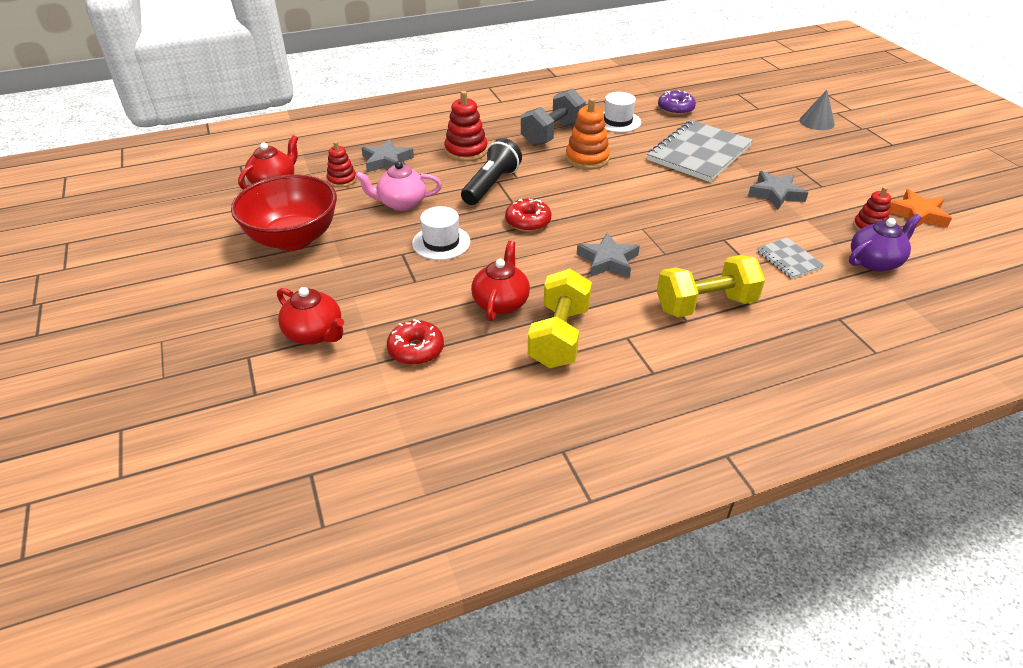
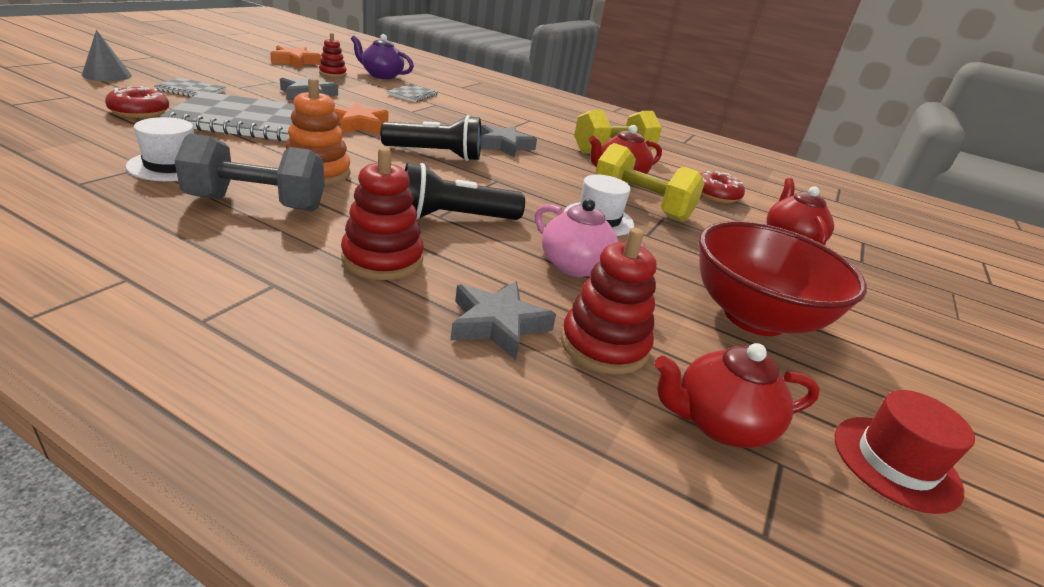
camera: 135 degrees left, 10 degrees down
(200, 212) = (896, 462): none -> red hat
(342, 180) = (604, 345): red stacking toy -> red stacking toy, size x1.57
(528, 222) = (498, 184): red donut -> red donut (139, 112)
(600, 214) = (436, 154): none -> black flashlight
(675, 109) = (97, 135): purple donut -> none
(684, 198) = (358, 124): none -> orange star
(705, 305) = (505, 115): yellow dumbbell -> yellow dumbbell (641, 206)
(780, 146) = (191, 90): none -> grey notebook

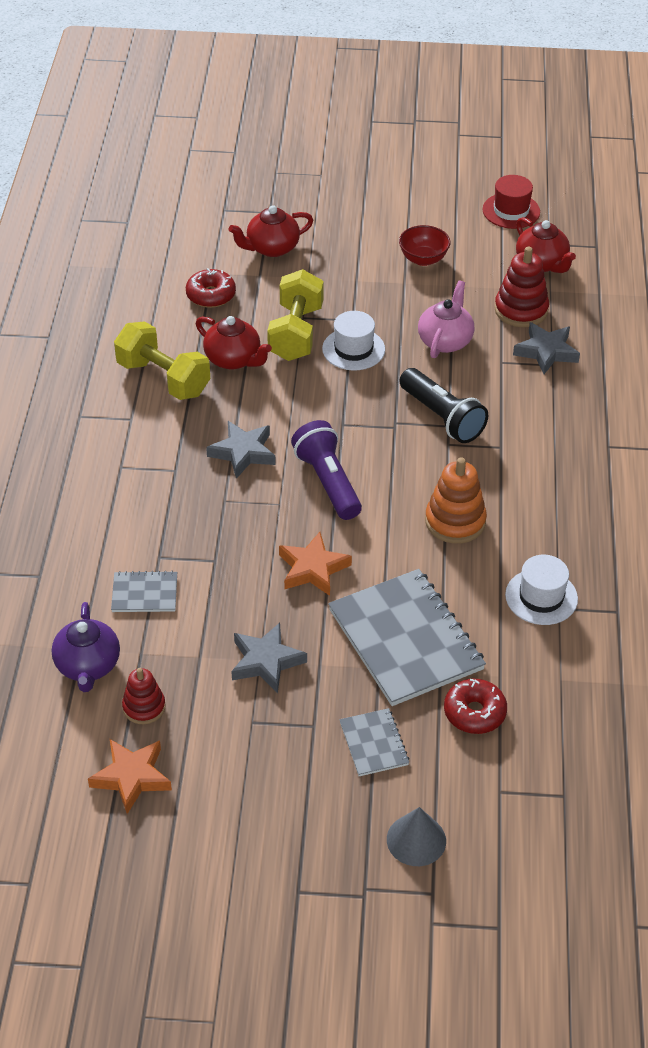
camera: 110 degrees left, 15 degrees up
(257, 204) = (538, 514): grey dumbbell -> none
(382, 259) = (535, 421): red stacking toy -> none
(436, 154) = (328, 482): black flashlight -> purple flashlight
(754, 317) = (423, 259): red bowl -> red bowl, size x0.50

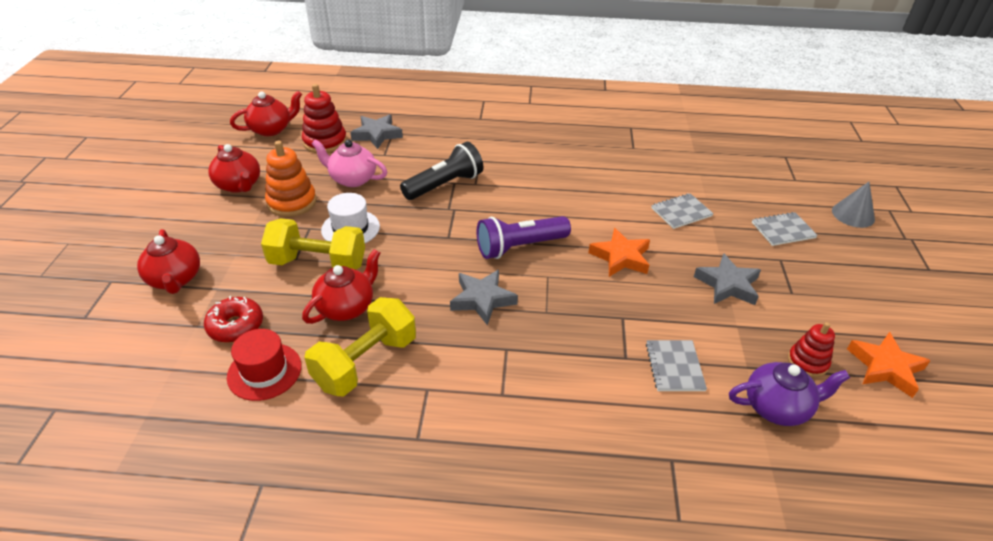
camera: 90 degrees left, 5 degrees down
(405, 639) = (681, 212): grey notebook -> grey notebook, size x0.47
(423, 259) = (239, 185): red bowl -> red teapot
(455, 521) = (559, 184): orange stacking toy -> orange stacking toy (292, 202)
(474, 713) = (736, 186): red donut -> none
(511, 211) = (195, 138): red hat -> red hat (264, 371)
(541, 597) = (625, 153): white hat -> none

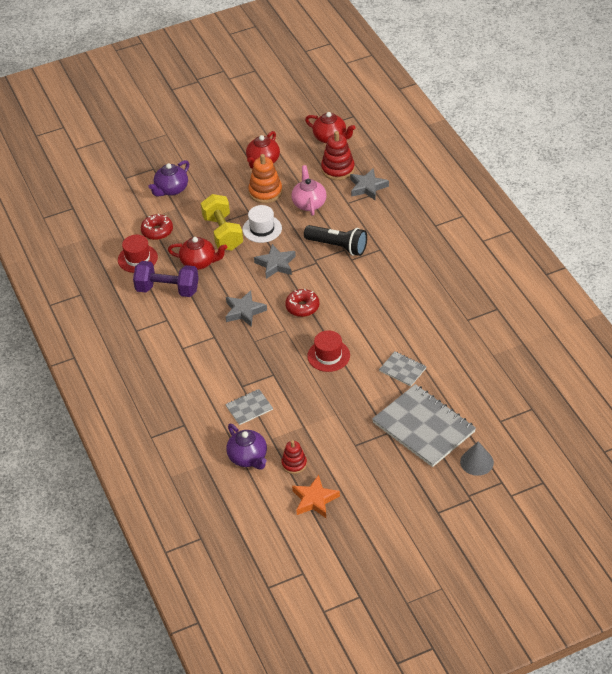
camera: 65 degrees right, 5 degrees up
(175, 279) = (171, 189): red teapot -> purple teapot
(365, 362) = (167, 290): yellow dumbbell -> purple dumbbell
(519, 247) = (302, 307): purple flashlight -> red donut
(621, 257) = (328, 355): orange star -> red hat
(727, 285) = (339, 413): grey star -> grey star (276, 264)
(783, 230) = (423, 427): grey notebook -> grey notebook, size x2.11

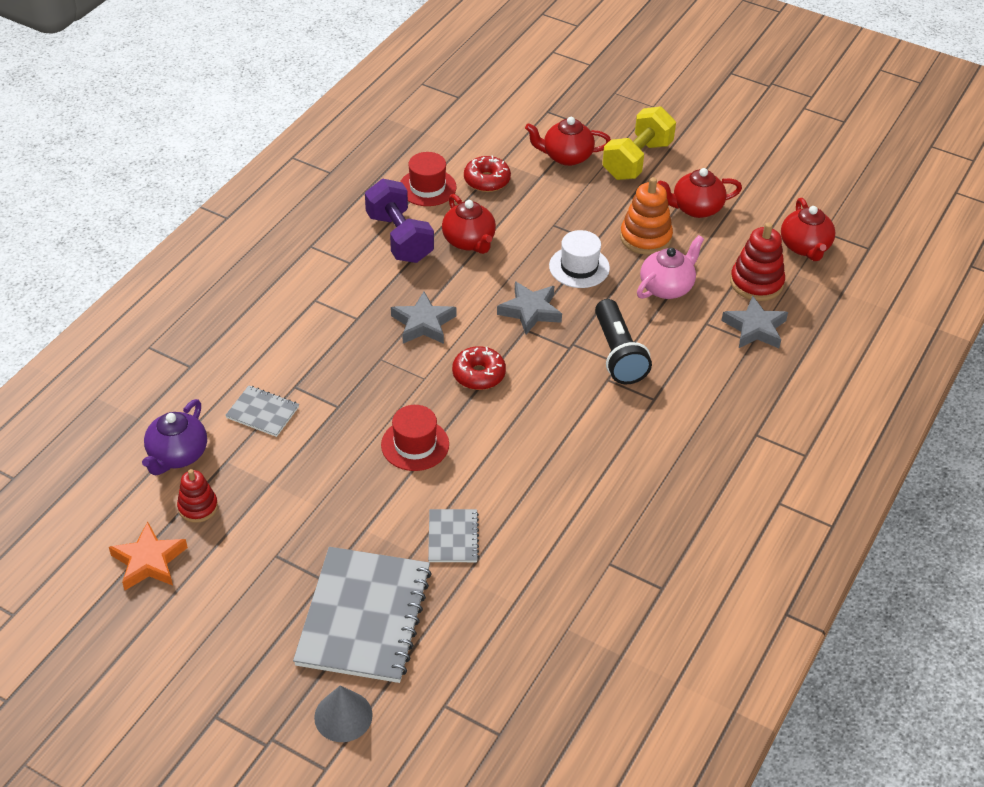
camera: 50 degrees right, 0 degrees up
(171, 189) = (566, 156): purple teapot -> red teapot
(223, 233) = (538, 236): yellow dumbbell -> yellow dumbbell (637, 160)

